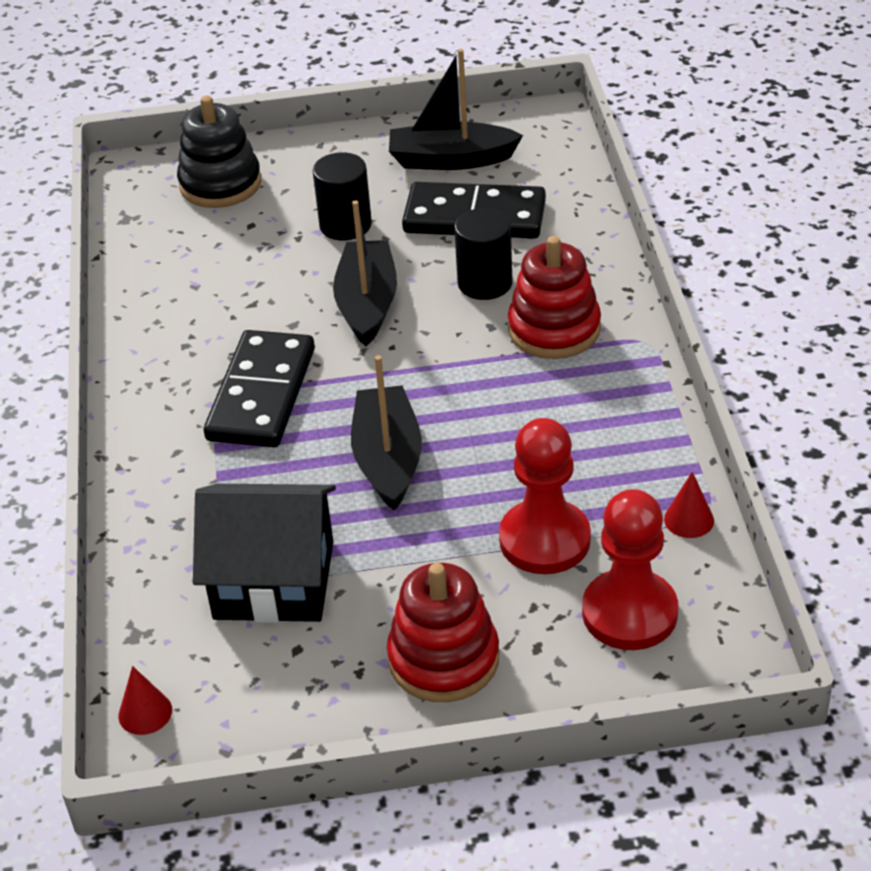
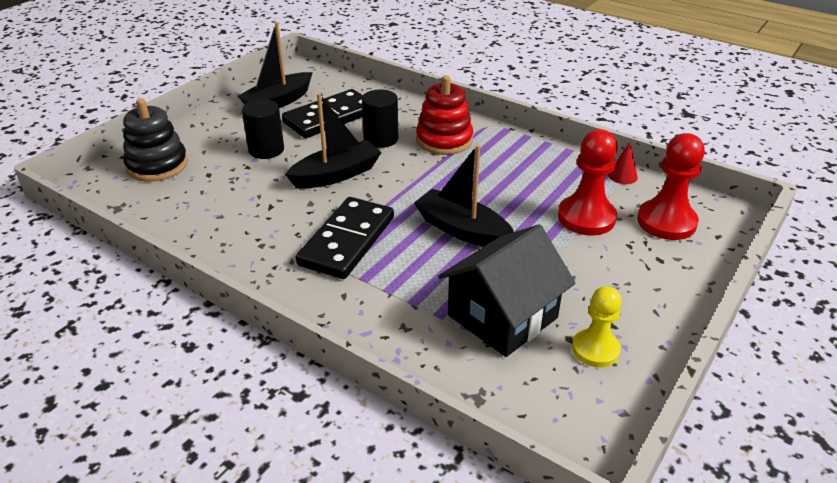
camera: 50 degrees left, 5 degrees down
(145, 712) = (553, 431): red cone -> none
(262, 394) = (347, 241): black domino -> black domino turned 60 degrees clockwise
(301, 679) = (595, 349): none -> yellow pawn
(367, 304) = (336, 175): black boat -> black boat turned 105 degrees clockwise
(443, 659) = (636, 292): red stacking toy -> none

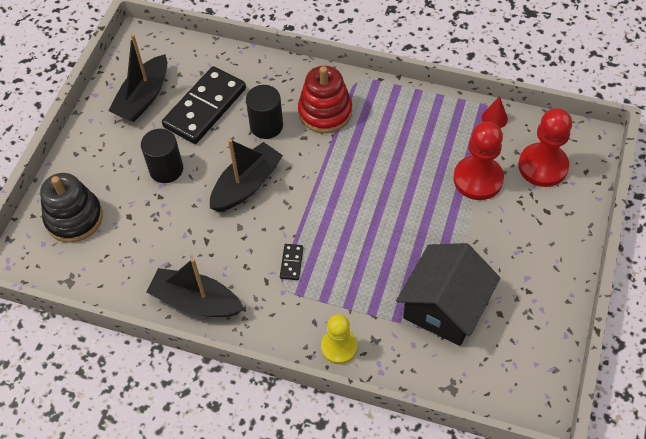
camera: 15 degrees left, 20 degrees up
(347, 241) = (291, 263): black domino -> black domino, size x0.40
(462, 230) = (381, 222): black boat -> black boat (196, 301)
(595, 349) = (521, 318): yellow pawn -> yellow pawn (339, 347)

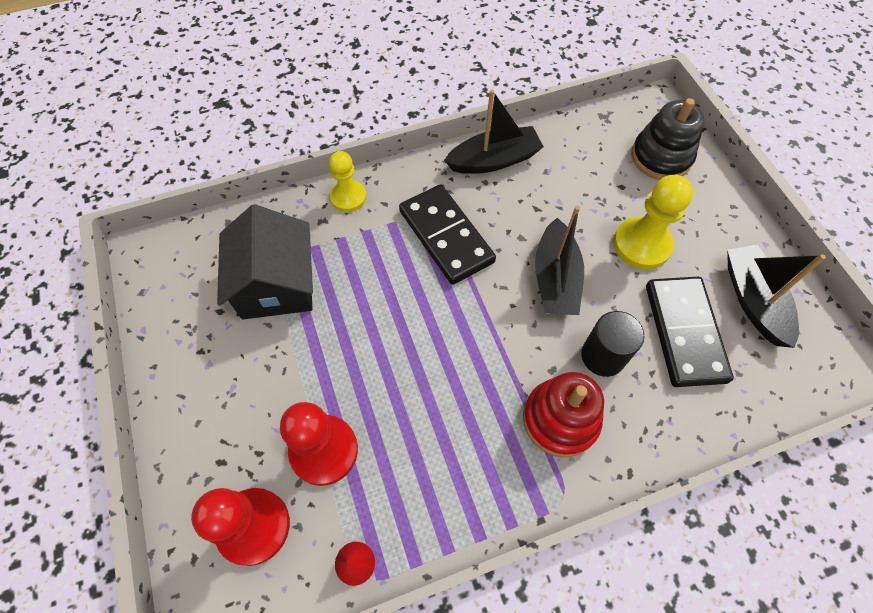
camera: 140 degrees right, 5 degrees up
(166, 169) = (642, 245): black cylinder -> yellow pawn
(291, 263) = (446, 236): black domino -> black domino, size x2.47

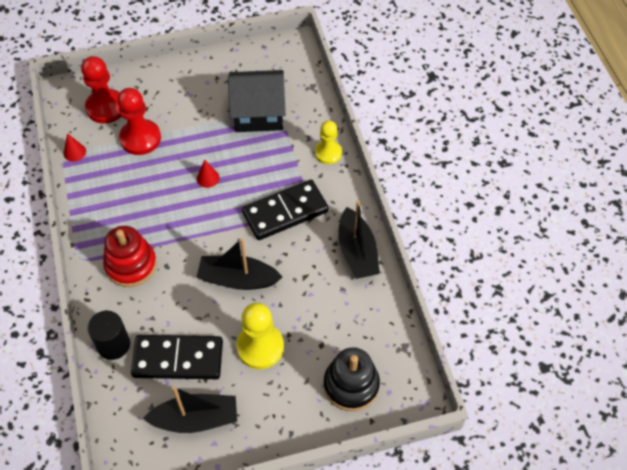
camera: 95 degrees right, 5 degrees down
(397, 337) = (208, 178): none -> red cone
(603, 356) = (170, 299): black cylinder -> black cylinder (113, 344)

